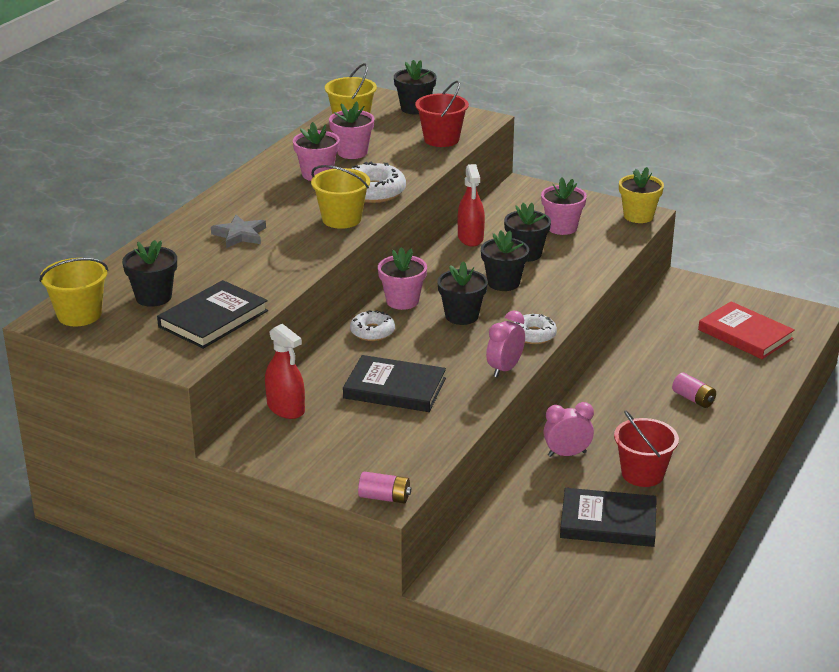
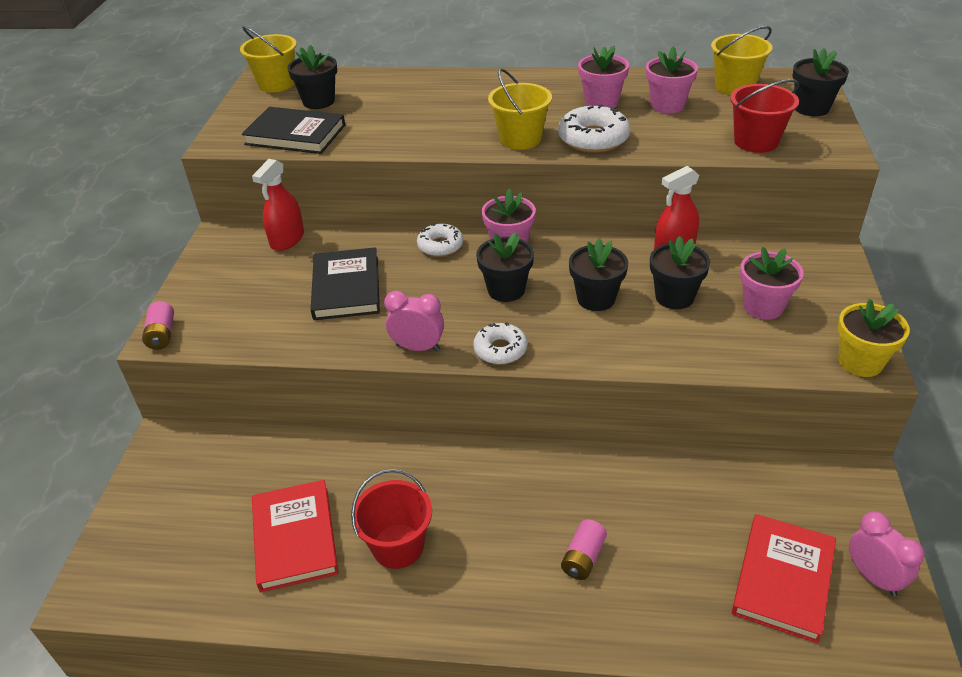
camera: 70 degrees right, 10 degrees up
(240, 235) = (450, 103): grey star -> none
(567, 454) = (408, 469): pink clock -> pink clock (873, 577)
(608, 522) = (295, 538): black book -> red book

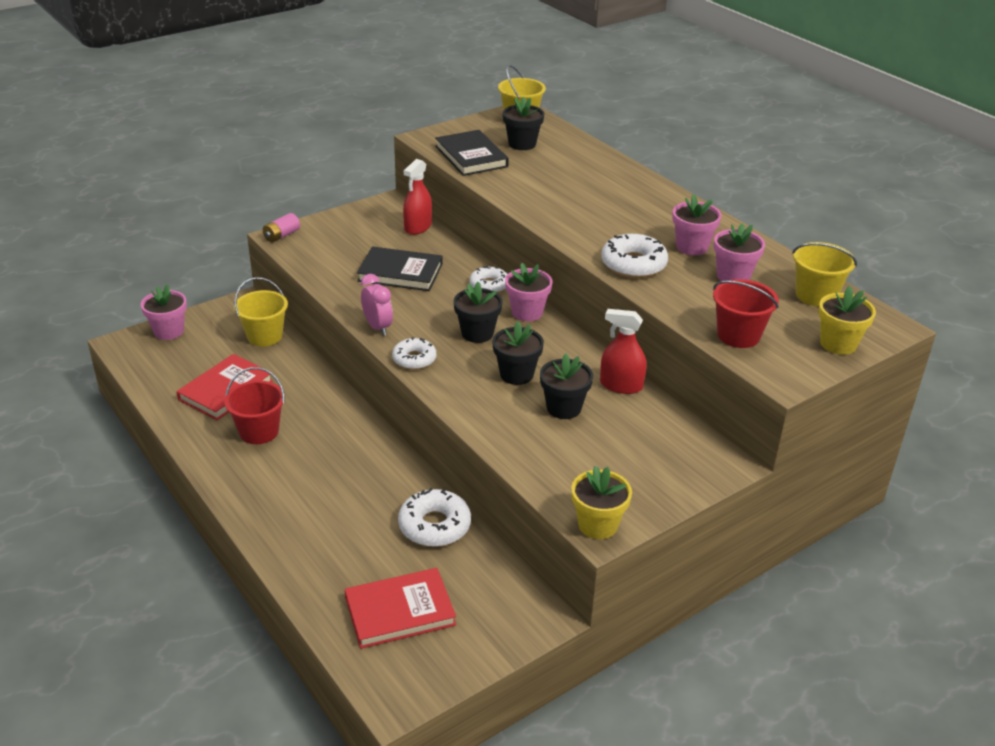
camera: 45 degrees right, 5 degrees down
(287, 239) = (418, 227): red spray bottle -> red spray bottle turned 45 degrees counterclockwise
(346, 287) = (400, 273): black book -> black book turned 60 degrees clockwise
(520, 139) = (589, 236): yellow bucket -> yellow bucket (264, 336)
(583, 558) = (326, 511): pink battery -> none
(677, 485) = (434, 526): none -> white donut
(763, 307) = (606, 454): pink flower pot -> pink flower pot (169, 331)
(811, 108) = (838, 344): black flower pot -> yellow flower pot
(873, 577) = (448, 657): pink clock -> none

